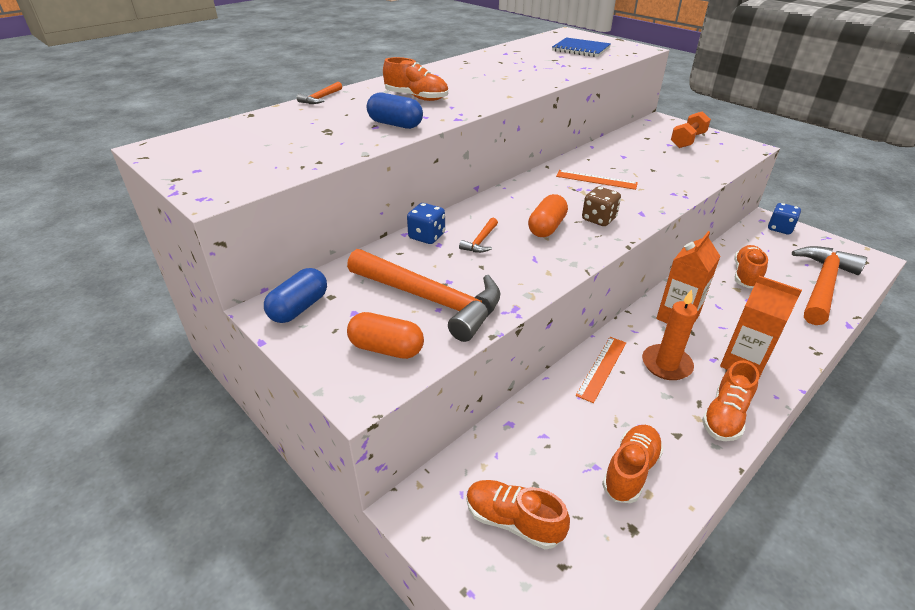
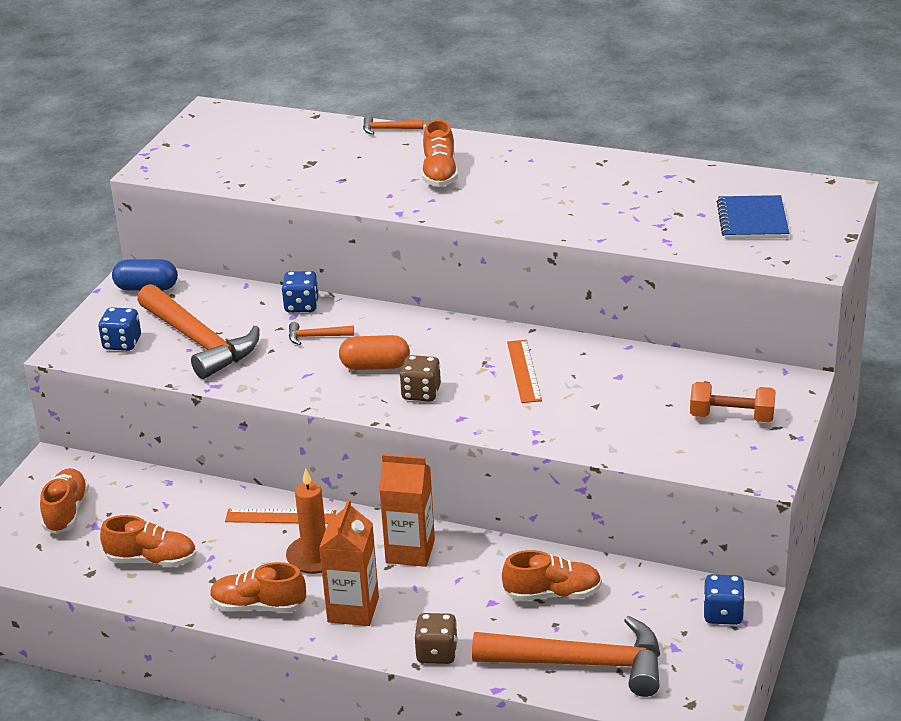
camera: 65 degrees right, 5 degrees down
(386, 348) = (122, 343): orange capsule -> blue dice
(395, 124) = (354, 188): blue capsule -> none
(431, 300) = (199, 342): orange hammer -> orange hammer turned 45 degrees counterclockwise
(804, 339) = (437, 653): none -> brown dice

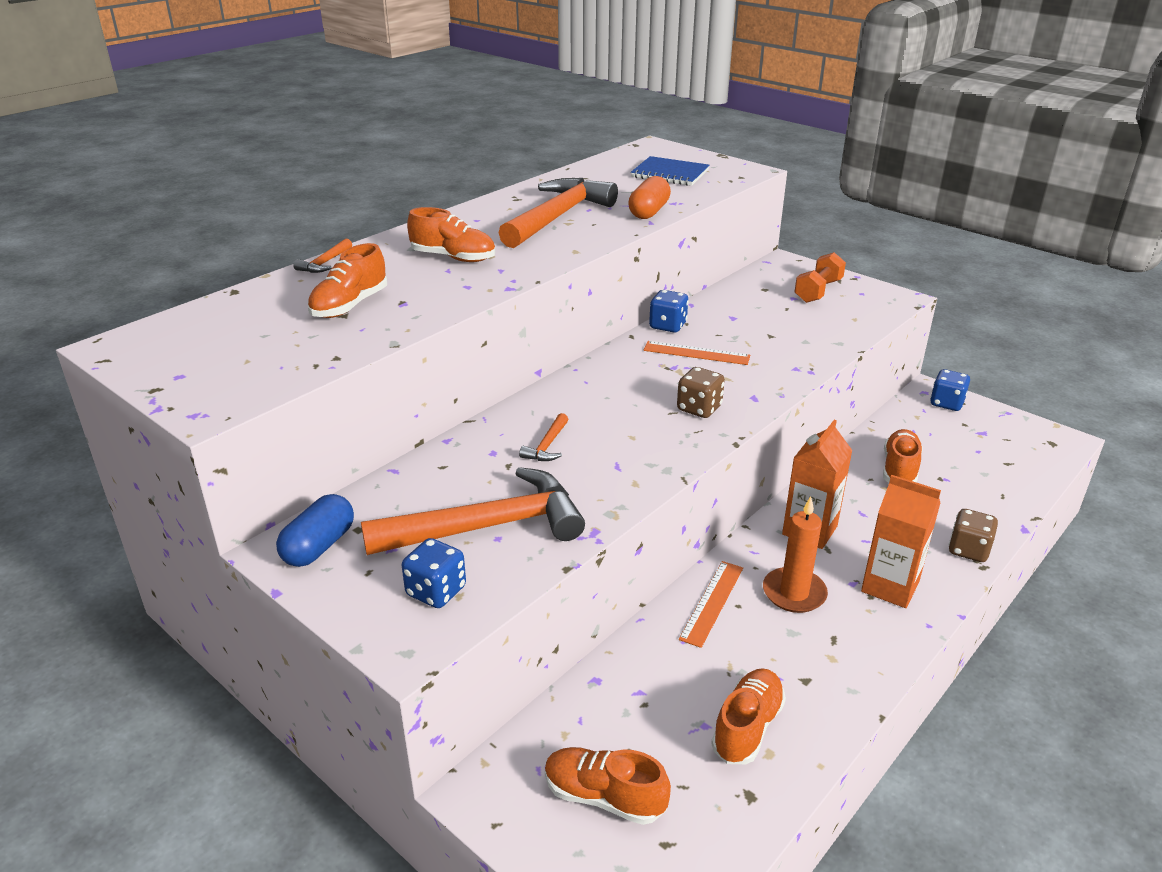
camera: 70 degrees left, 0 degrees up
(259, 606) = (865, 653): orange shoe -> orange shoe (350, 306)
(301, 306) = (476, 442): blue dice -> blue dice (668, 326)
(375, 366) = (632, 423): orange capsule -> orange capsule (649, 212)
(582, 663) = (995, 478): orange hammer -> orange hammer (558, 217)

